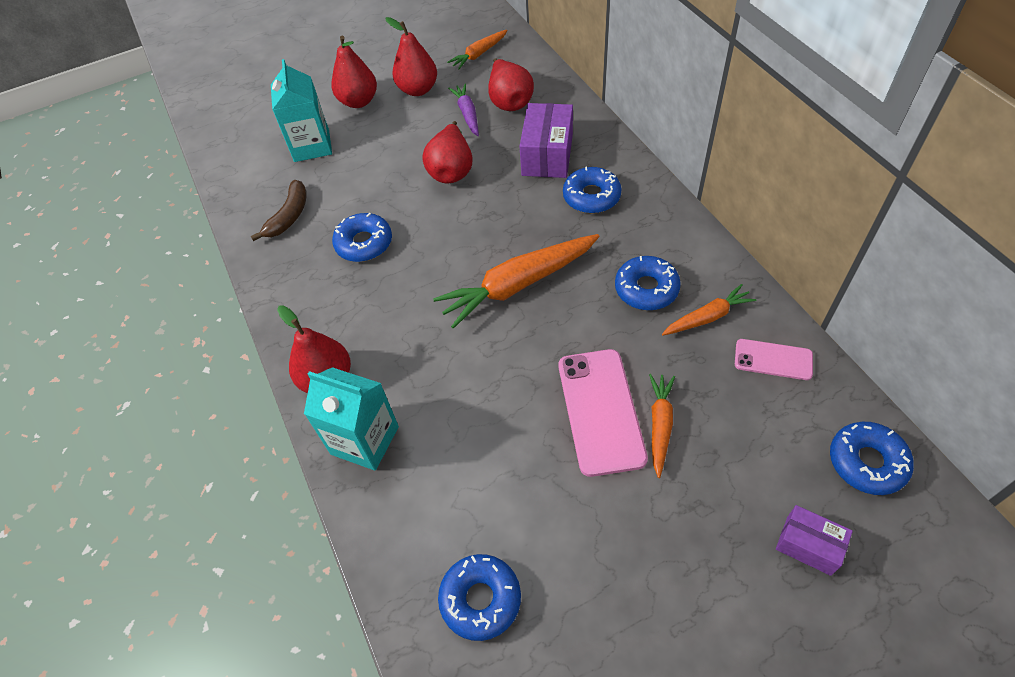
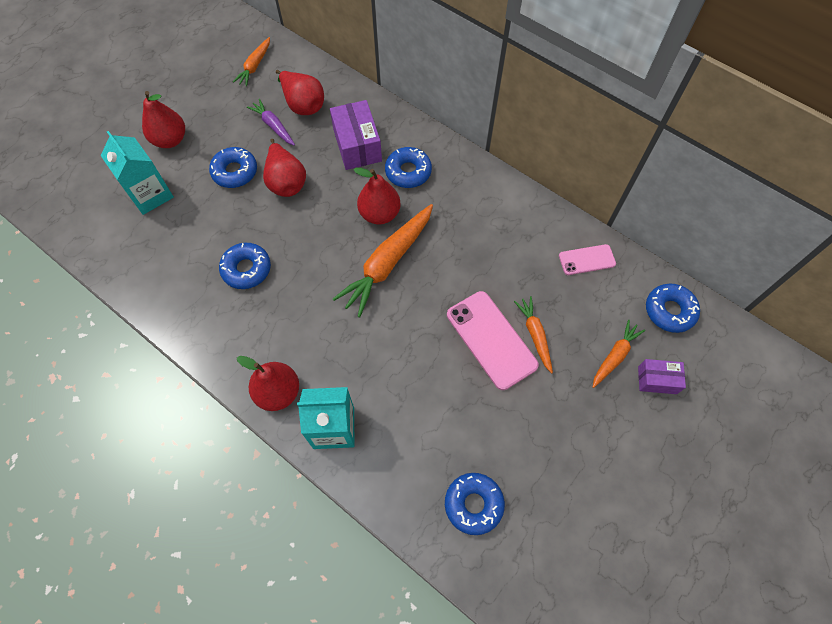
camera: 30 degrees left, 10 degrees up
(289, 216) = (167, 266): brown banana -> none
(418, 90) = (218, 114): red pear -> red pear (379, 214)
(646, 289) = (481, 235): blue donut -> blue donut (235, 172)
(708, 317) = (532, 243): orange carrot -> orange carrot (615, 356)

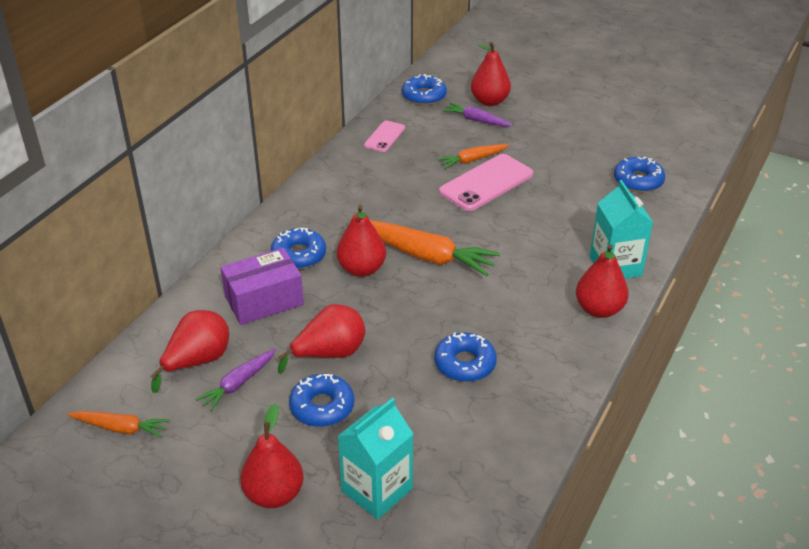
camera: 100 degrees left, 25 degrees down
(587, 260) = (384, 137): pink phone -> pink phone turned 45 degrees clockwise
(615, 356) = (476, 120): orange carrot -> purple carrot
(657, 380) = (489, 101): purple box -> red pear

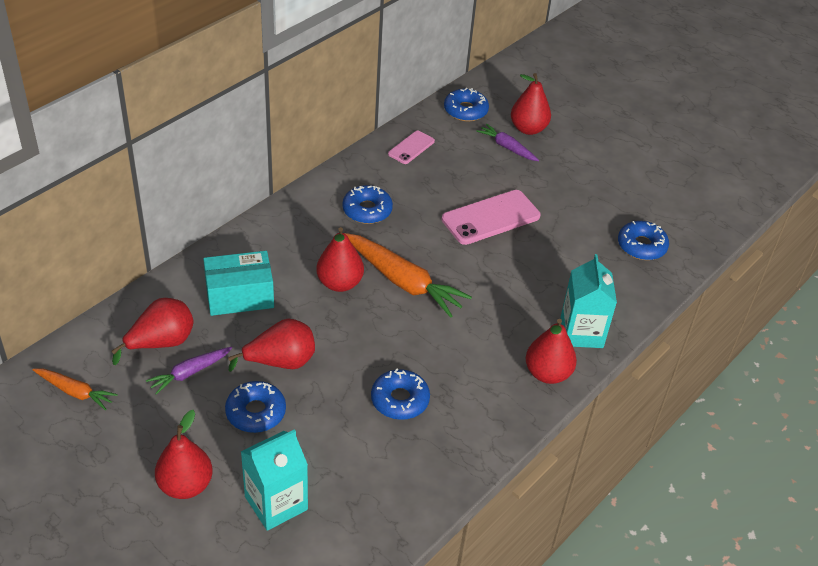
camera: 10 degrees right, 5 degrees up
(264, 300) = (239, 296): purple box -> turquoise box
(299, 255) = (287, 256): blue donut -> blue donut (367, 210)
(472, 160) = (486, 190): orange carrot -> none

